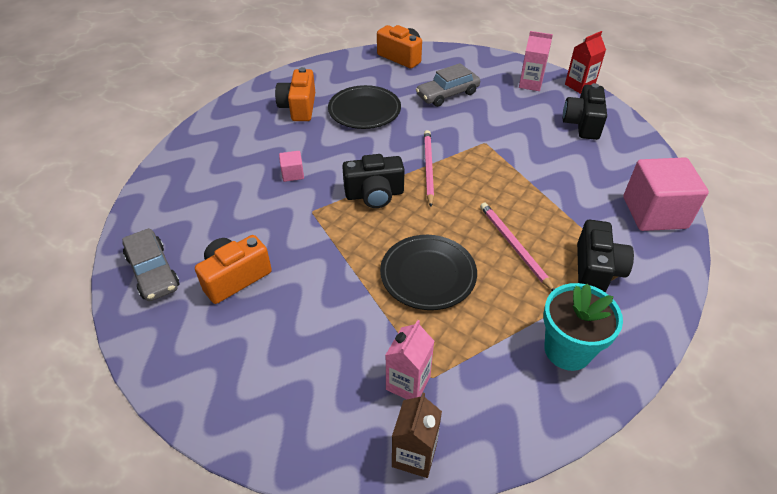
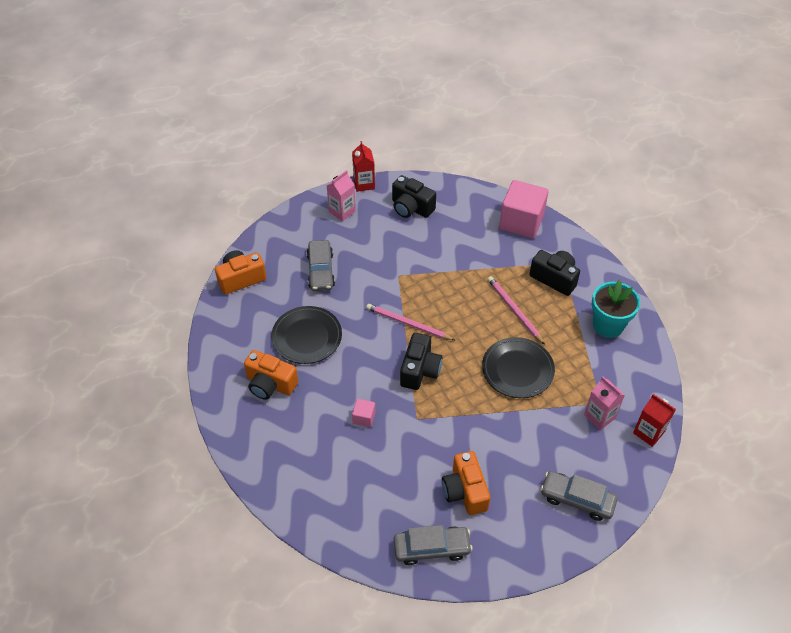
camera: 65 degrees left, 5 degrees up
(264, 393) = (577, 499): none -> grey car
(414, 455) = (648, 432): brown carton -> red carton
(514, 246) = (514, 310): pink pencil -> pink pencil turned 60 degrees clockwise

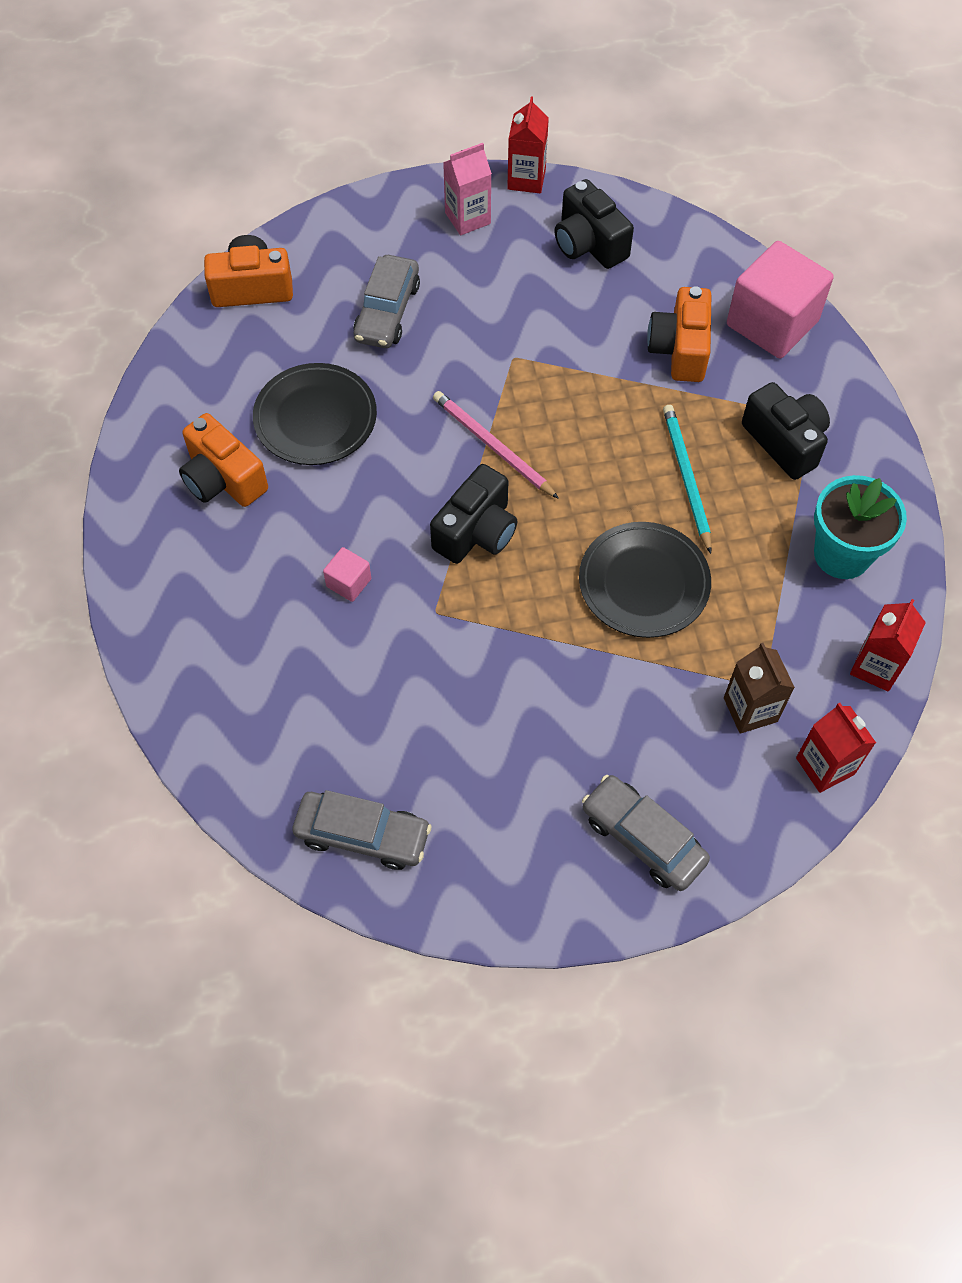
camera: 20 degrees right, 10 degrees up
(465, 491) = (459, 760): orange camera -> orange camera (680, 349)
(514, 310) = (686, 477): pink pencil -> turquoise pencil
(599, 416) = (750, 709): pink carton -> brown carton
(650, 375) = (876, 667): none -> red carton

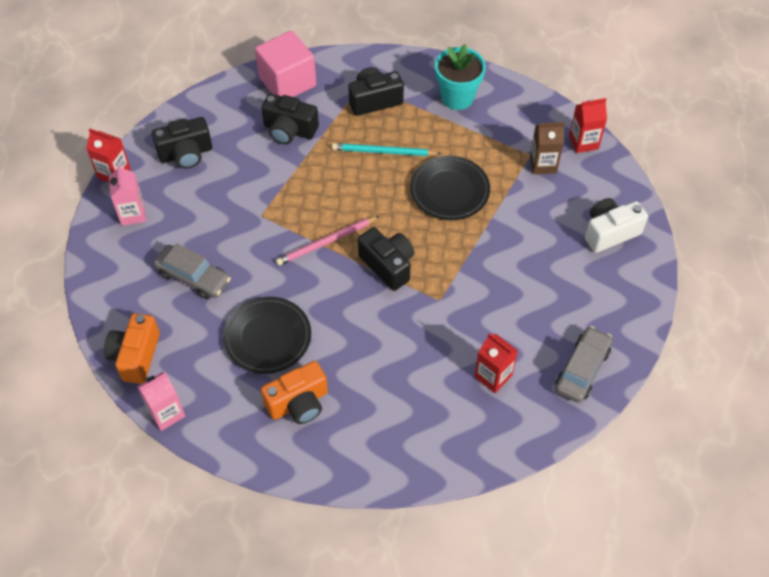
camera: 75 degrees left, 5 degrees down
(178, 343) = (166, 413): none -> pink carton
(348, 583) = (404, 343): pink cube -> none
(643, 838) = (610, 232): grey car -> white camera
(680, 349) = (289, 130): orange camera -> black camera
(876, 667) = (530, 104): red carton -> red carton (493, 376)

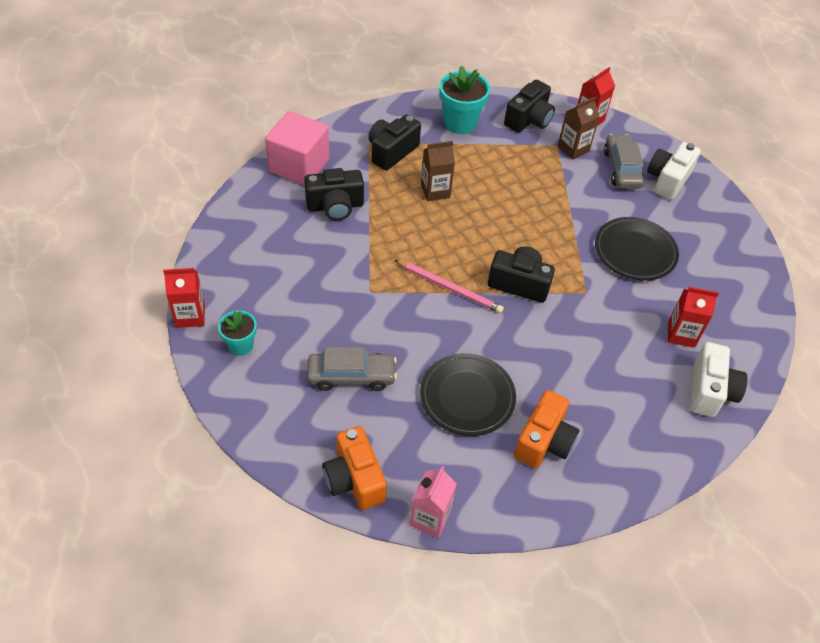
camera: 35 degrees left, 5 degrees down
(132, 214) = (241, 345): pink carton -> turquoise flower pot
(186, 154) = (251, 267): black camera -> black camera (529, 120)
(326, 242) = (450, 288): pink pencil -> pink pencil turned 90 degrees counterclockwise
(383, 152) = (435, 191): turquoise pencil -> brown carton
(449, 191) = (518, 200): black plate -> black plate (635, 252)
(474, 435) = (710, 391): none -> white camera
(582, 369) = (741, 295): grey car -> grey car (621, 168)

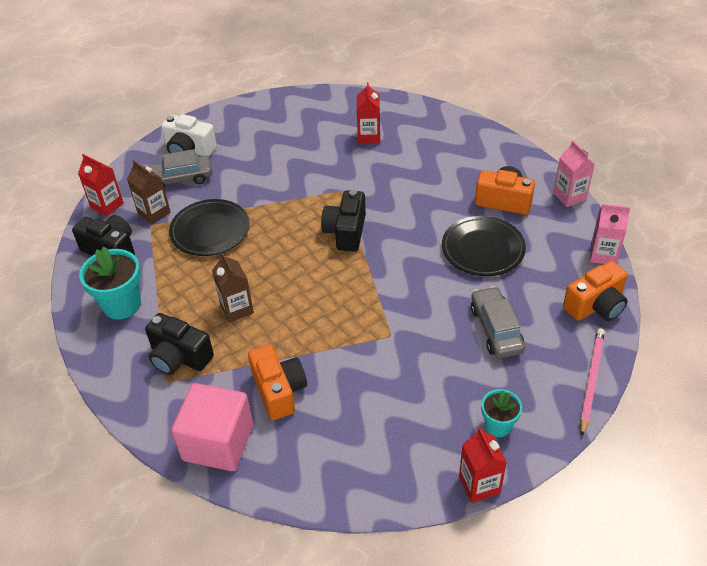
camera: 95 degrees left, 5 degrees down
(335, 206) = (279, 391): black camera -> orange camera
(450, 288) = (367, 277): pink pencil -> pink pencil (591, 380)
(541, 518) = (569, 196): none -> pink carton
(635, 252) = (286, 165): black plate -> black plate (210, 231)
(710, 391) = (418, 121): white camera -> none

